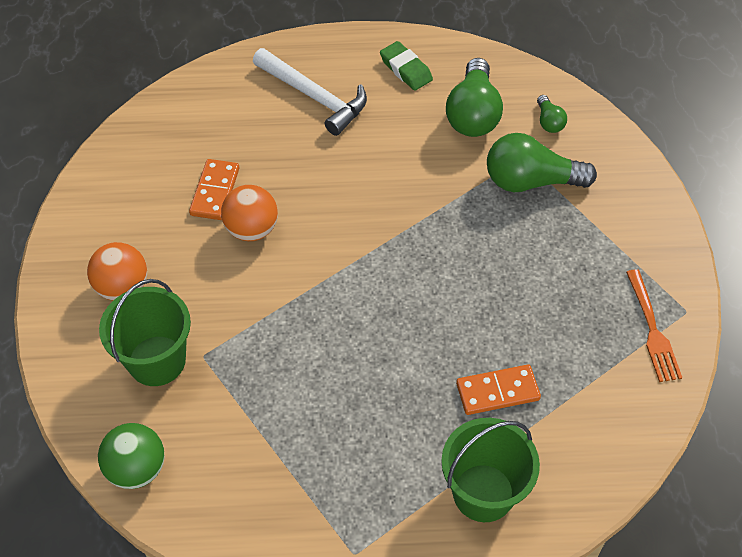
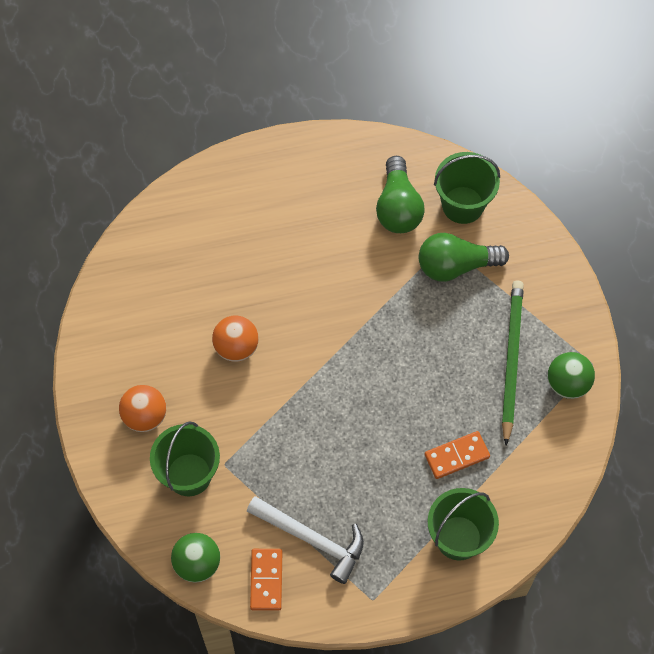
camera: 10 degrees left, 10 degrees up
(215, 191) = (197, 317): orange domino -> orange domino (266, 580)
(314, 97) = (260, 211): white hammer -> white hammer (312, 539)
(406, 69) = (333, 170): green eraser -> none
(549, 122) = (463, 205): green light bulb -> green bucket
(583, 292) = (511, 360): none -> green pencil
(652, 329) = (567, 383): orange fork -> green ball

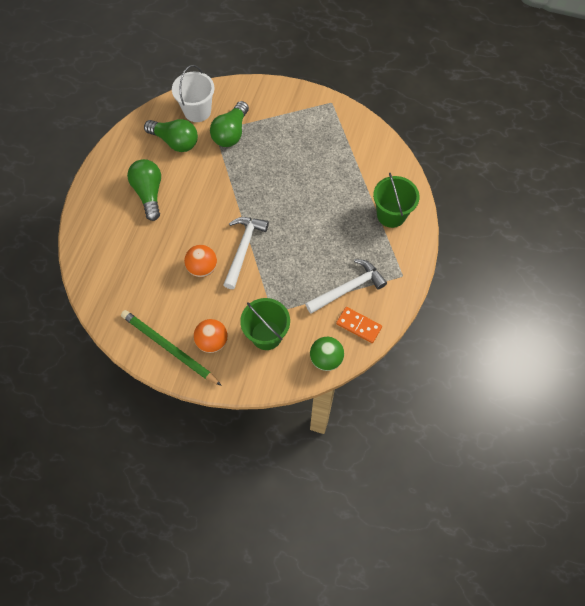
camera: 60 degrees left, 0 degrees up
(292, 379) = (243, 249): none -> white hammer
(302, 223) = (149, 193): none -> green light bulb
(456, 456) = (343, 191): orange domino -> none
(463, 205) = (197, 111): green bucket -> white bucket
(511, 360) = (304, 137): green pencil -> green pencil (169, 348)
(567, 383) = (335, 119): green ball -> none

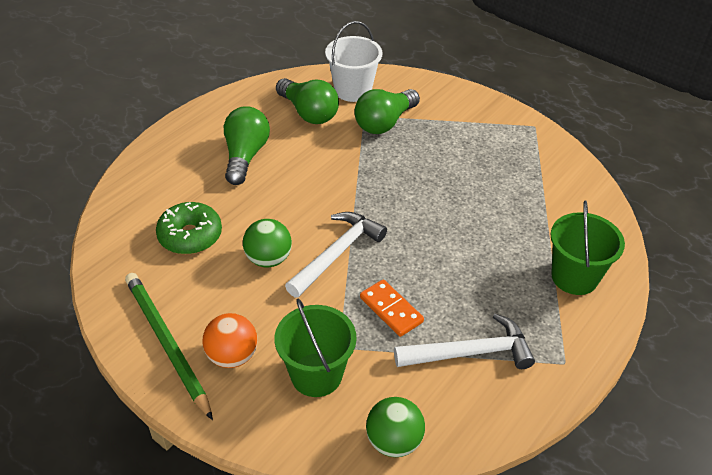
camera: 20 degrees right, 20 degrees down
(144, 269) = (190, 236): none -> green donut
(202, 268) = (268, 259): orange ball -> green ball
(358, 325) = (467, 410): orange domino -> orange domino (391, 309)

